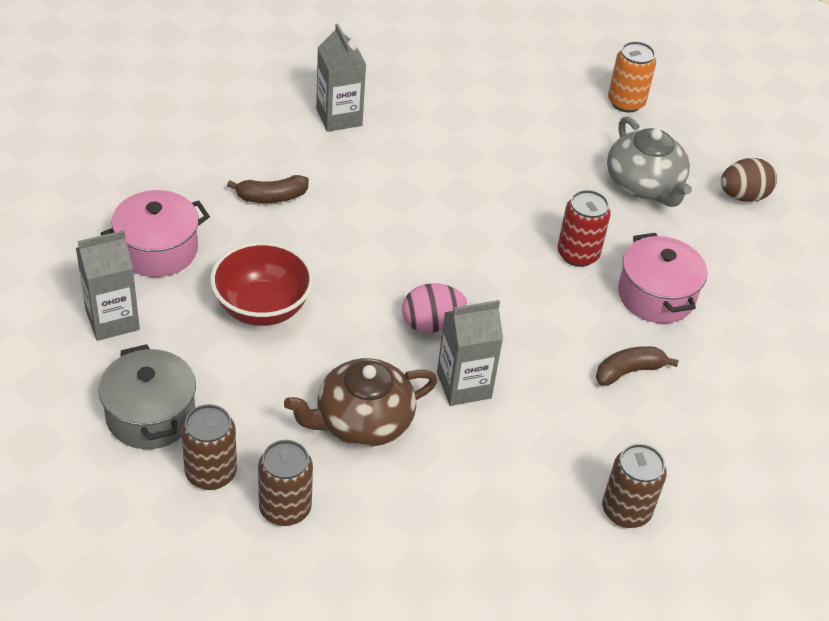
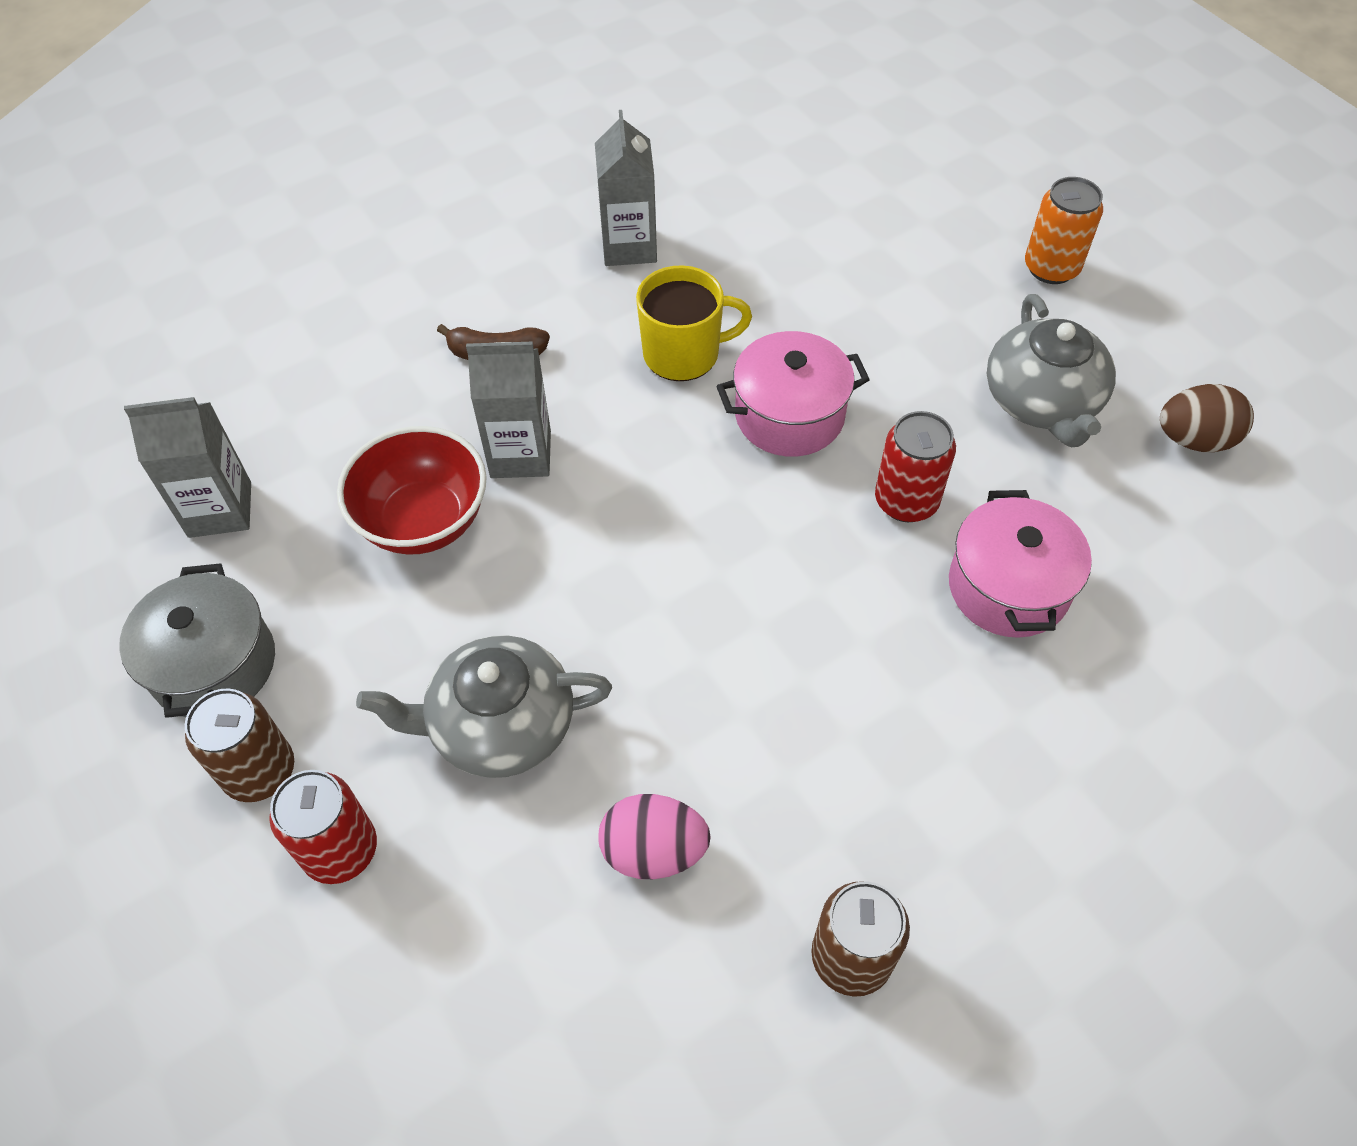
camera: 20 degrees right, 10 degrees up
(158, 250) = (318, 413): pink pot -> pink pot (789, 415)
(285, 508) = (340, 850): brown can -> red can
(362, 421) = (500, 725): brown teapot -> grey teapot
(401, 182) = (683, 354): none -> yellow mug
(431, 324) = (652, 583): pink egg -> pink egg (654, 851)
(464, 385) = (667, 691): grey carton -> grey carton (520, 454)
(629, 371) = (927, 710): brown banana -> none

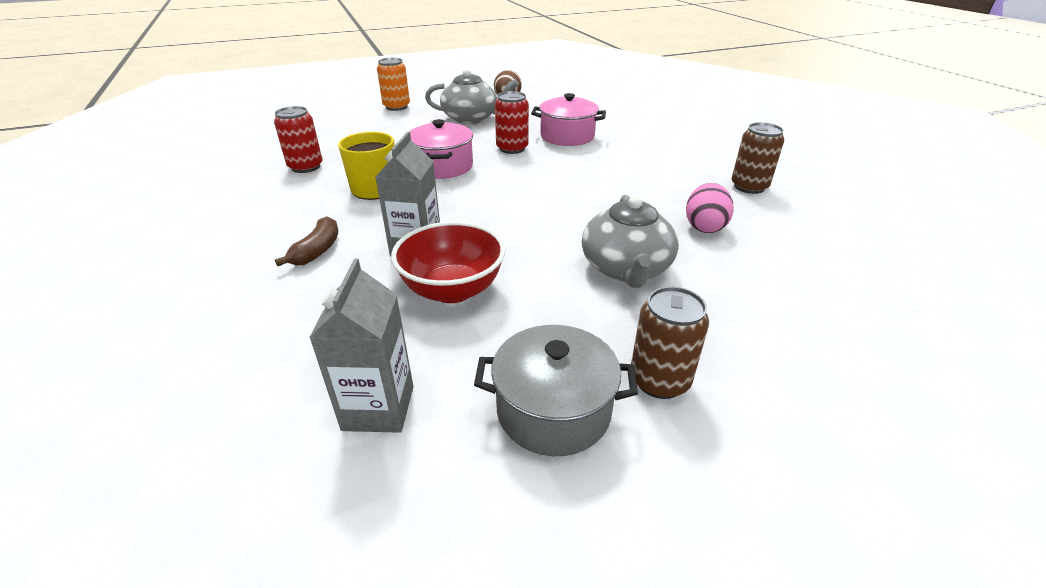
camera: 80 degrees left, 20 degrees down
(340, 850) = (720, 338): red can -> red can (306, 167)
(629, 246) = (268, 196): grey carton -> none

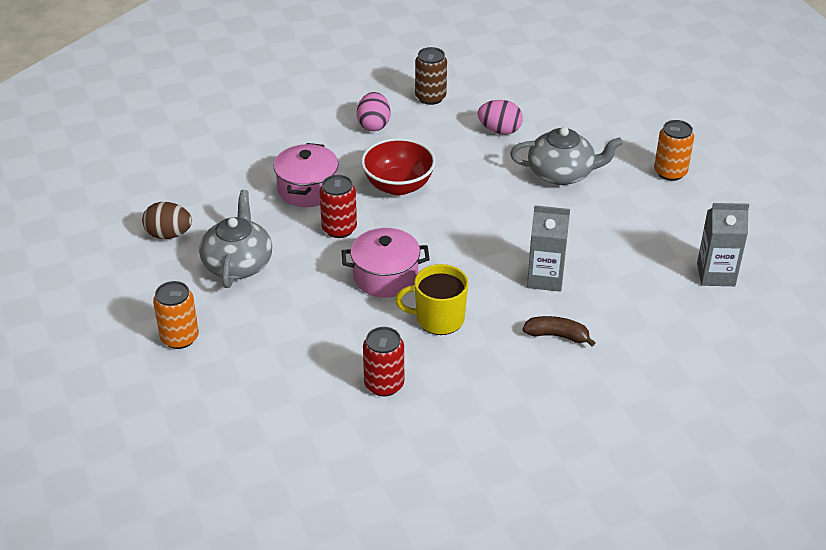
camera: 90 degrees left, 5 degrees up
(452, 290) = (600, 254): red bowl -> red bowl (398, 186)
(553, 410) = (701, 210): grey pot -> none
(659, 380) = (670, 172): brown can -> orange can
(678, 160) = (374, 125): none -> pink egg

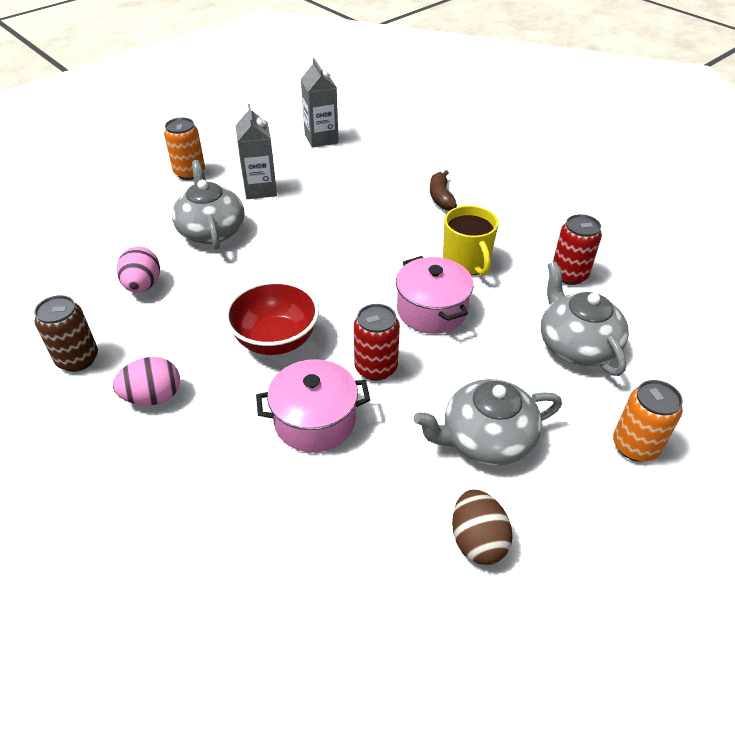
camera: 110 degrees left, 5 degrees up
(294, 349) = (576, 345): none -> grey teapot
(545, 278) = (374, 214): grey carton -> grey carton (260, 189)

